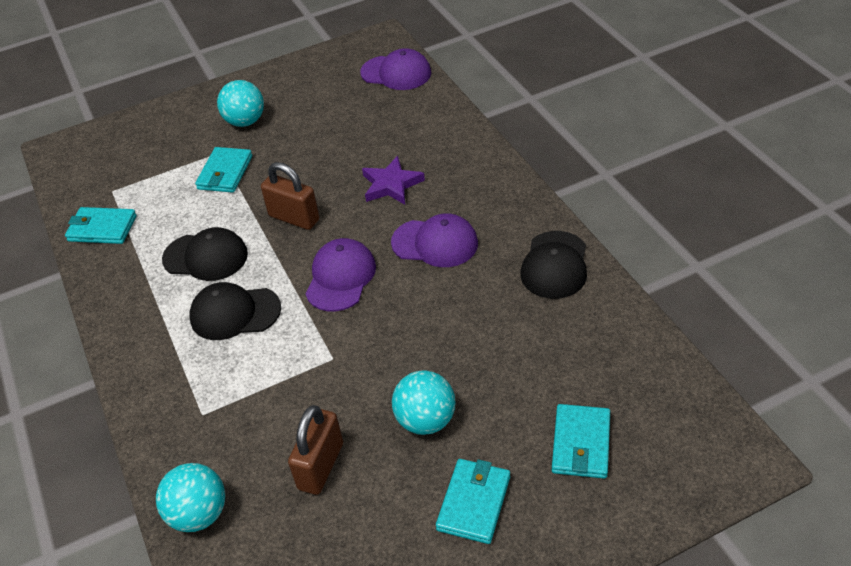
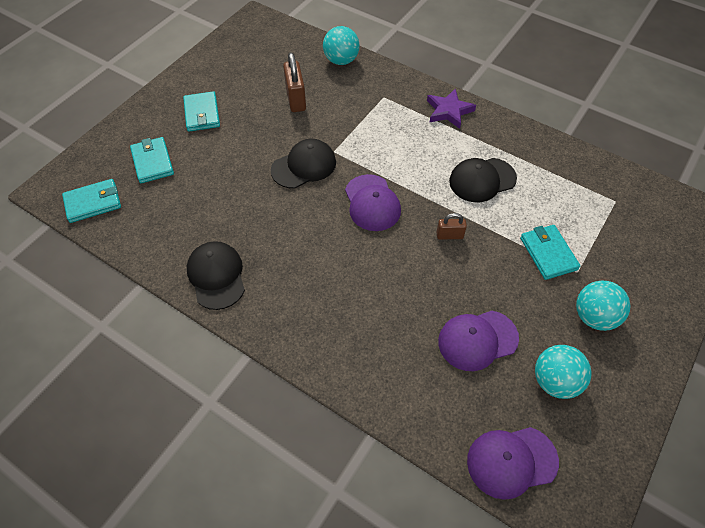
camera: 145 degrees right, 10 degrees up
(102, 228) = (580, 170): turquoise wallet -> turquoise wallet (93, 203)
(235, 313) = (421, 153): black cap -> black cap (304, 166)
(294, 218) = (449, 235): brown padlock -> brown padlock, size x0.58
(391, 185) = (398, 300): purple star -> purple star (449, 111)
(426, 420) = (252, 140): turquoise ball -> turquoise ball (555, 381)
(435, 243) = (322, 258): purple cap -> purple cap (477, 340)

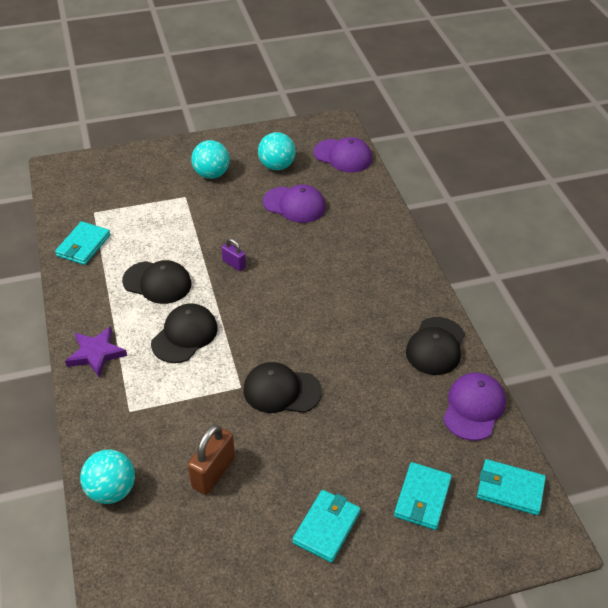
camera: 140 degrees left, 10 degrees down
(372, 203) = (261, 321): purple cap -> purple cap (474, 408)
(411, 158) = (185, 335): none -> black cap
(449, 235) = (234, 264): brown padlock -> purple padlock
(548, 253) = (186, 215): turquoise wallet -> turquoise wallet (83, 245)

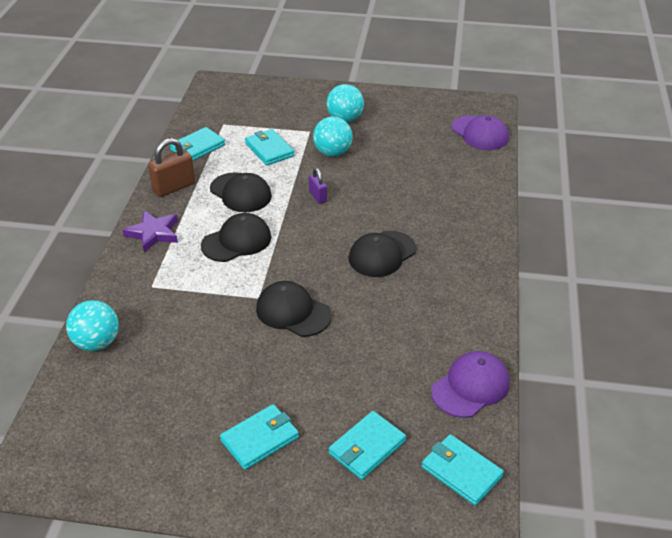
camera: 25 degrees right, 5 degrees down
(158, 227) = (269, 150): none -> turquoise wallet
(213, 472) = (189, 358): brown padlock -> brown padlock (174, 187)
(276, 166) = (409, 126): turquoise ball -> turquoise ball (332, 152)
(294, 205) = (405, 163): purple cap -> none
(435, 346) = (466, 321): black cap -> black cap (382, 254)

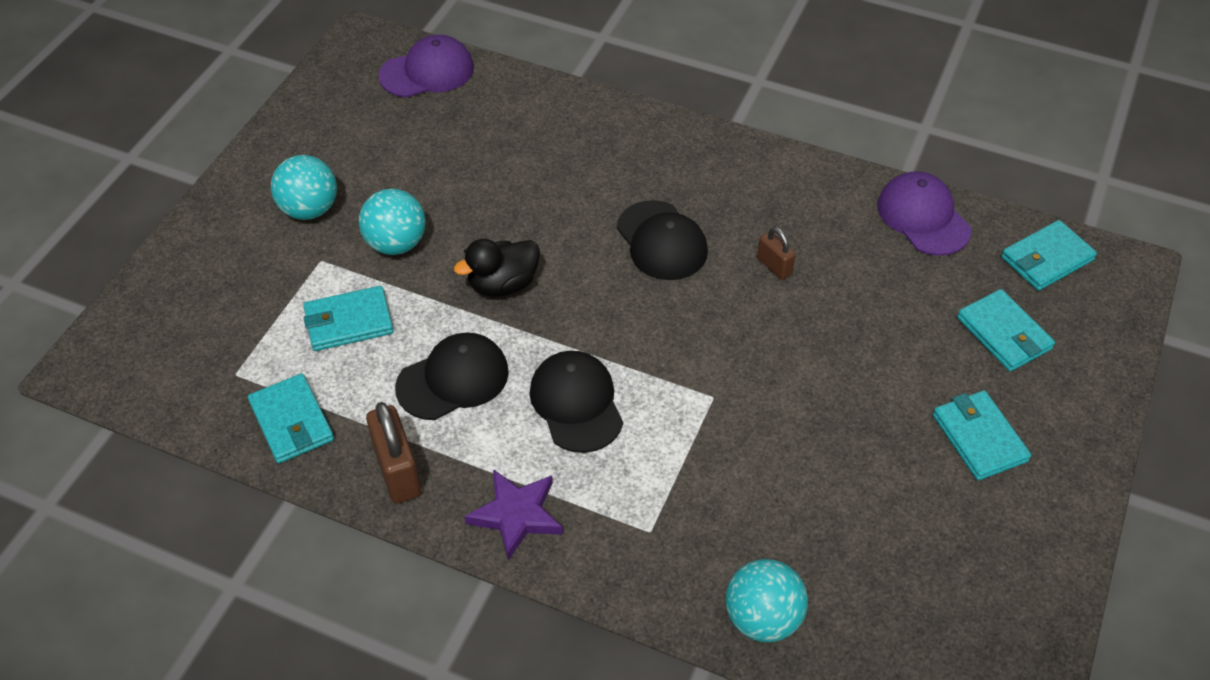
camera: 75 degrees left, 10 degrees up
(293, 312) = (754, 362): black cap -> none
(317, 196) = (503, 284): purple padlock -> black duck
(382, 310) = (774, 266): none -> brown padlock

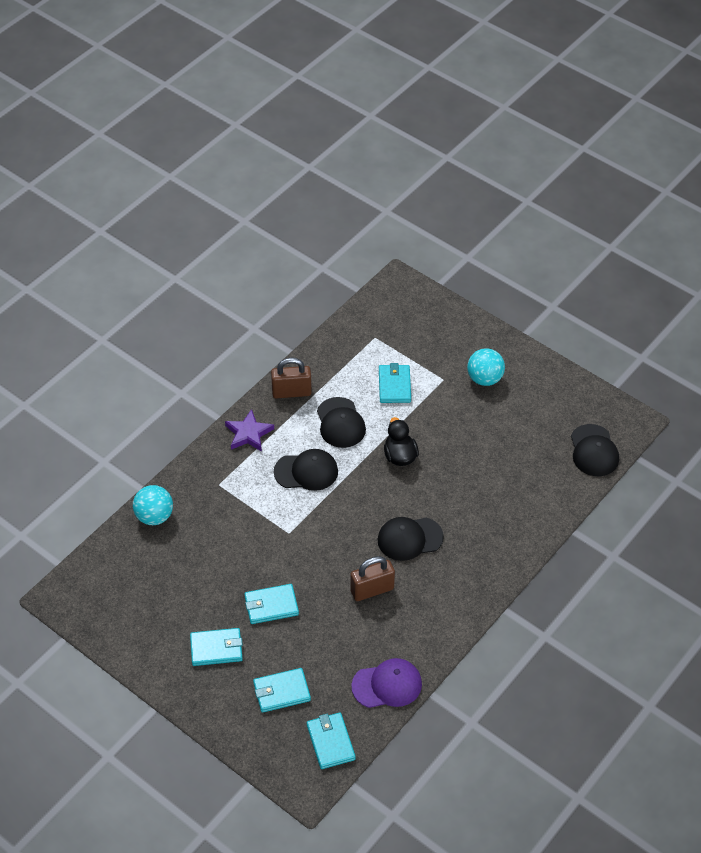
camera: 105 degrees right, 0 degrees up
(292, 421) = (336, 356): turquoise wallet -> turquoise wallet (271, 605)
(396, 244) = (446, 413): turquoise ball -> none
(427, 72) = (594, 451): purple cap -> black cap
(774, 266) = (372, 590): brown padlock -> brown padlock, size x1.73

